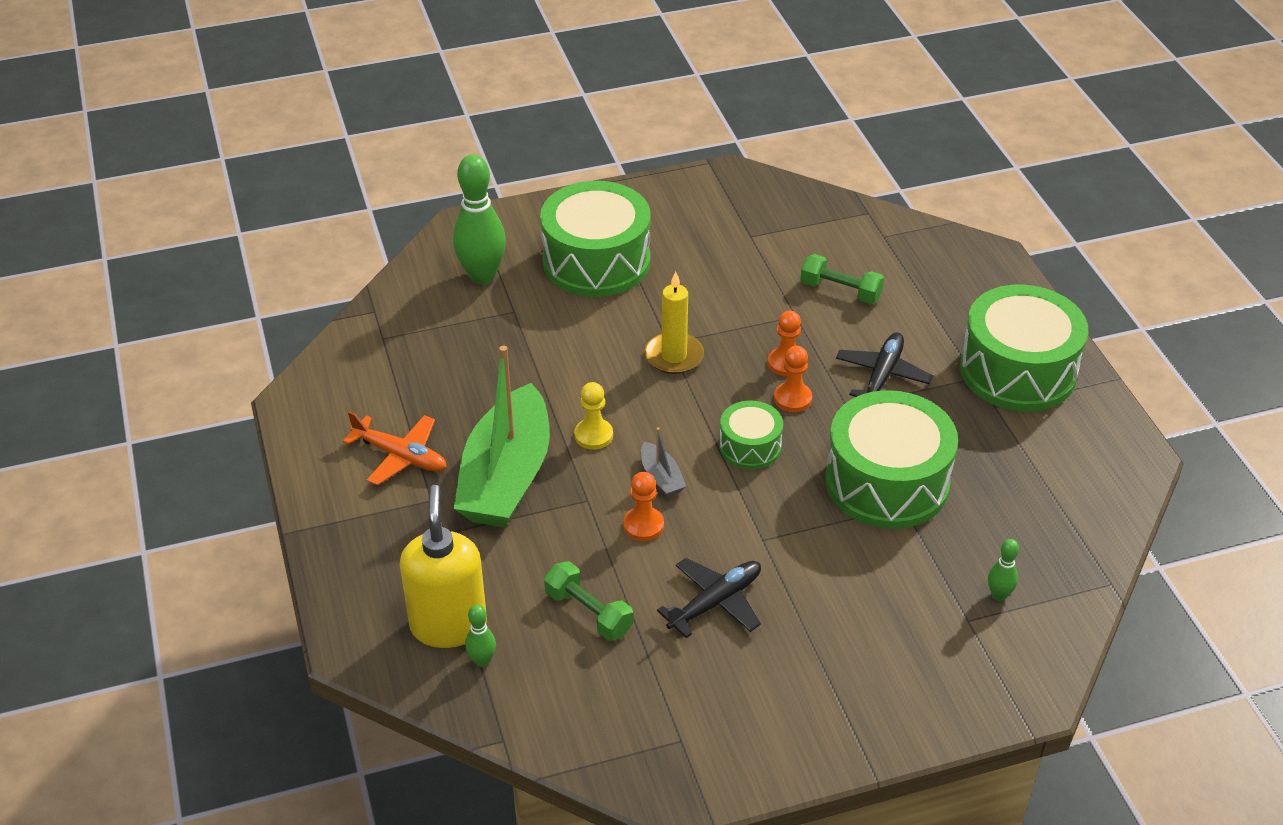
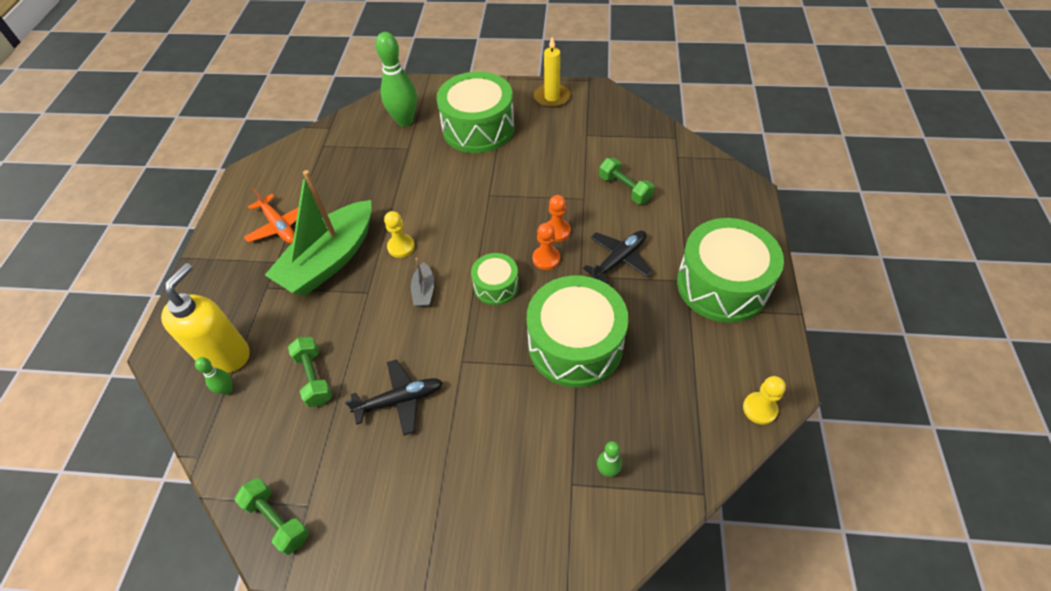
camera: 25 degrees right, 10 degrees up
(643, 525) = (390, 323): orange pawn -> none
(655, 765) = (277, 520): none -> green dumbbell
(674, 356) = (486, 205): yellow candle -> yellow candle (552, 97)
(1124, 486) = (759, 409): none -> yellow pawn

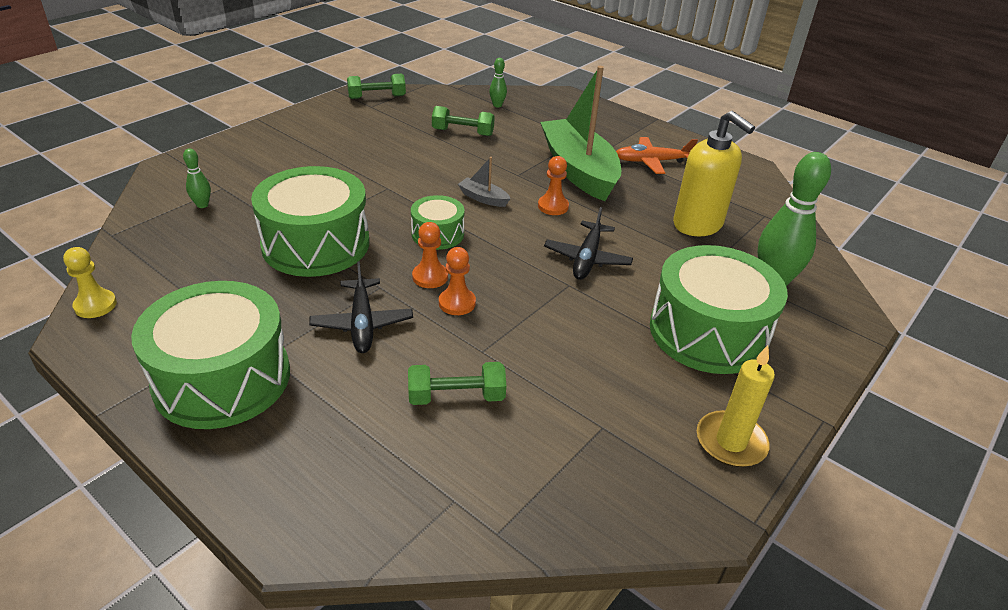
camera: 120 degrees right, 15 degrees down
(225, 355) = (529, 111): yellow soap dispenser -> yellow soap dispenser (698, 225)
(399, 400) = (394, 153): black plane -> black plane (587, 258)
(401, 247) = (553, 206): yellow pawn -> orange pawn

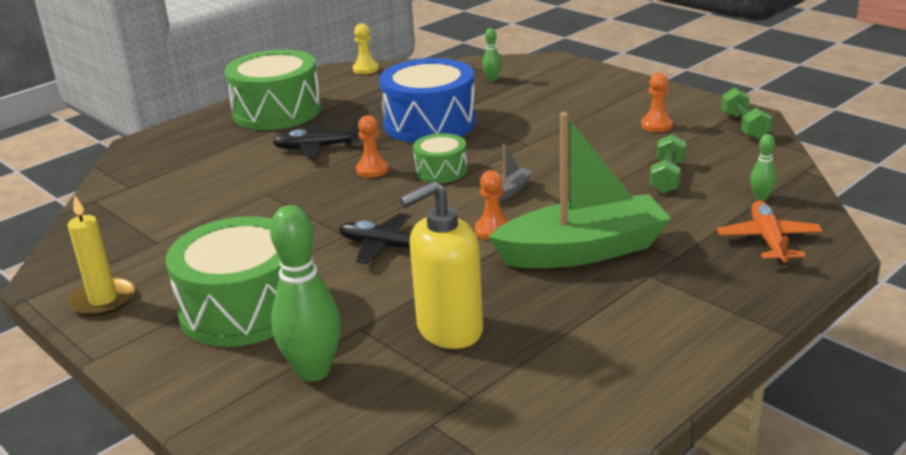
camera: 100 degrees right, 10 degrees down
(316, 244) = (430, 123): green drum -> blue drum
(456, 396) = (220, 185): green dumbbell -> none
(457, 303) = (332, 182): orange pawn -> orange pawn (656, 125)
(652, 162) = (621, 311): orange plane -> orange plane (769, 240)

